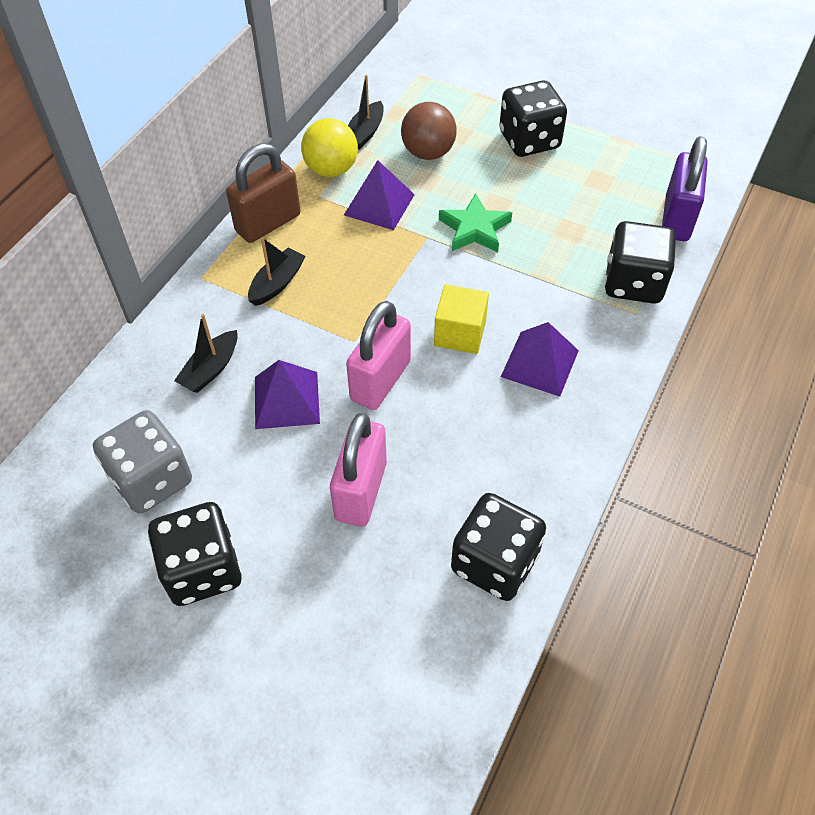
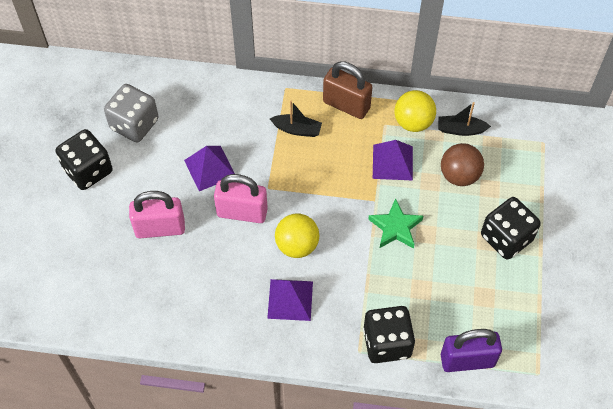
camera: 70 degrees right, 5 degrees up
(211, 369) = (217, 121): black boat -> none
(460, 333) = (297, 245): yellow cube -> yellow ball
(495, 562) = (135, 312): black dice -> none

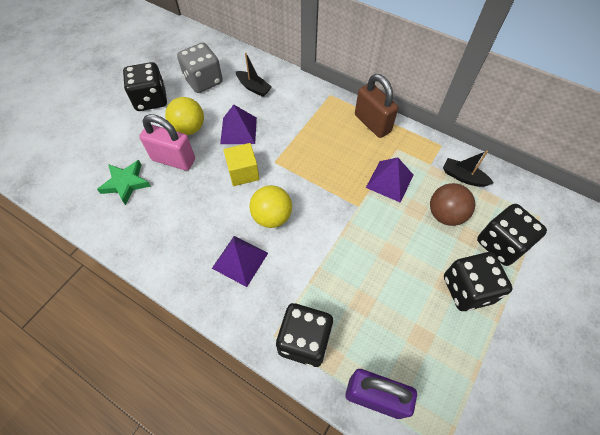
camera: 25 degrees right, 0 degrees up
(242, 212) = (243, 172): pink padlock -> yellow cube
(297, 129) = (322, 127): black boat -> black boat (253, 87)
(395, 227) = (365, 236): green star -> green star (126, 183)
(413, 122) = (423, 156): yellow ball -> yellow ball (189, 128)
(519, 184) = (501, 244): none -> black dice

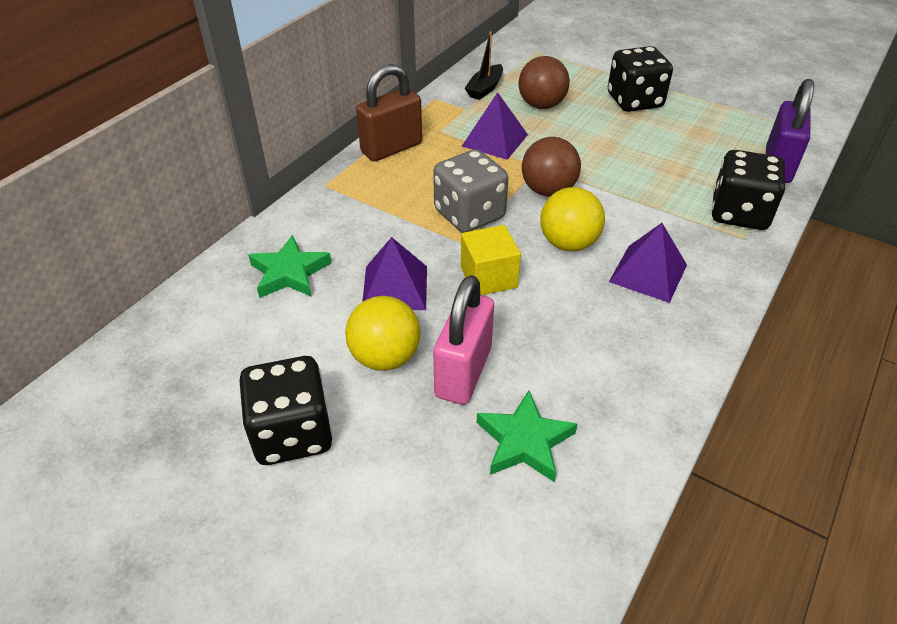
camera: 90 degrees left, 15 degrees down
(203, 81) = (253, 347): grey dice -> grey dice (469, 214)
(253, 87) = (289, 273): black boat -> green star
(329, 210) = (548, 190): none -> brown ball
(501, 244) = (574, 76): black dice -> none

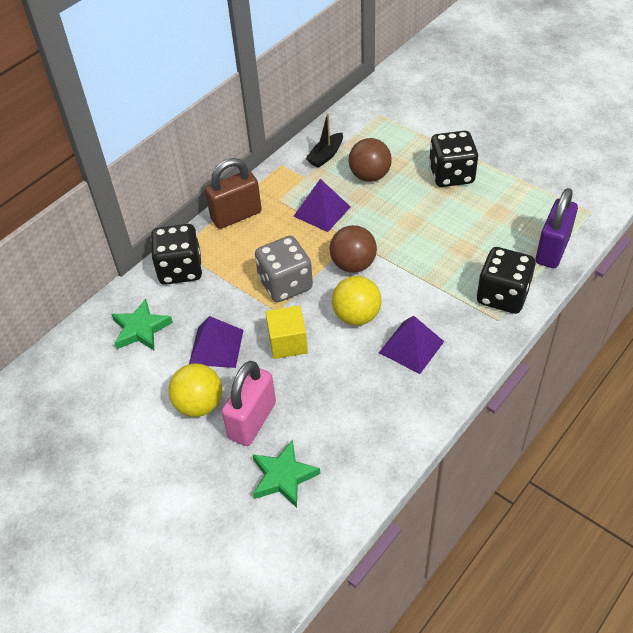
camera: 10 degrees right, 5 degrees up
(292, 433) = (127, 458): black dice -> black dice (180, 269)

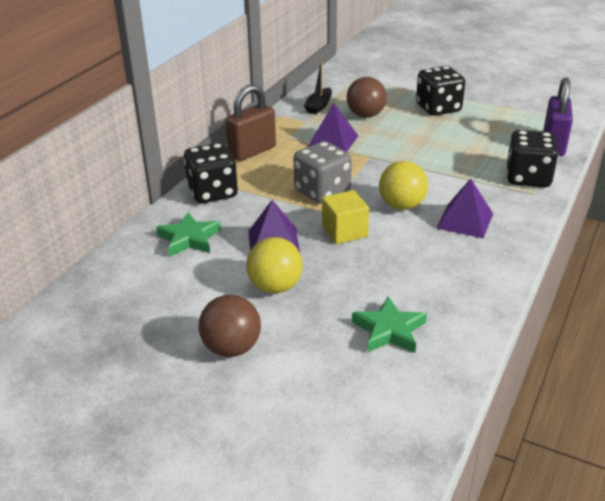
camera: 15 degrees left, 15 degrees down
(252, 420) = (336, 292): pink padlock -> none
(353, 264) = (380, 172): brown ball -> brown ball (231, 348)

